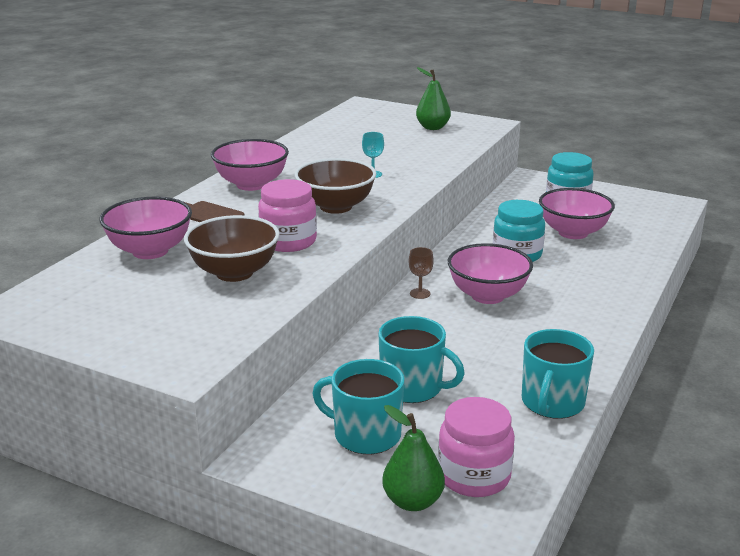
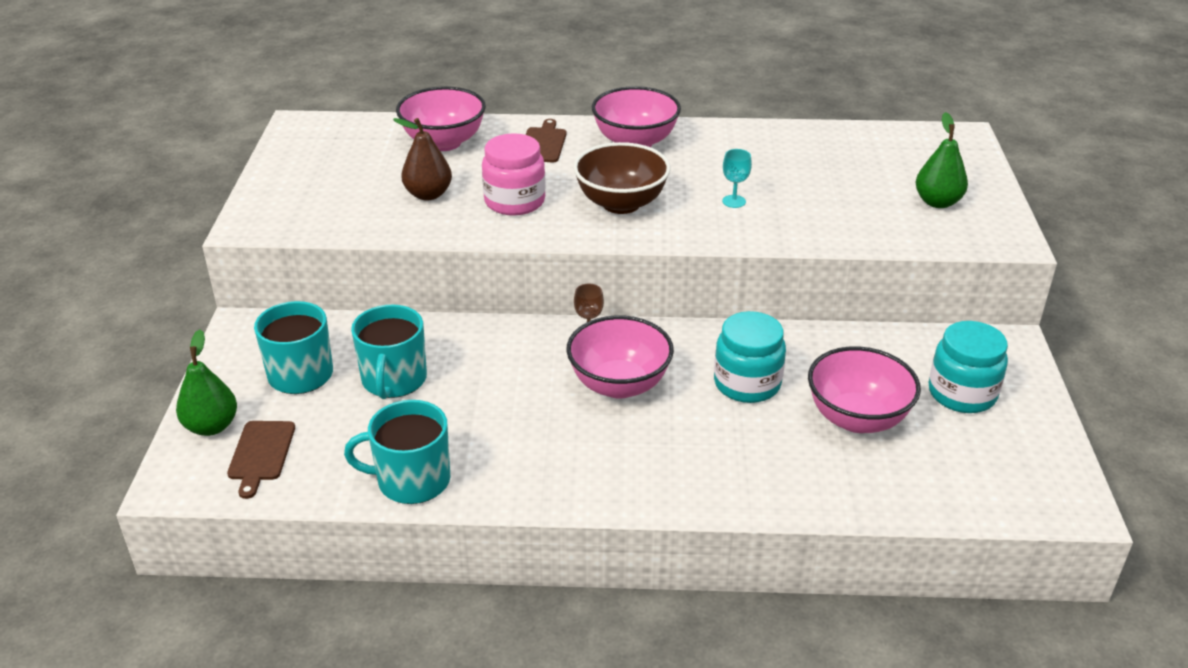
camera: 65 degrees right, 10 degrees up
(234, 273) = (428, 194): brown bowl -> brown pear
(474, 476) = (261, 454): pink jar -> brown cutting board

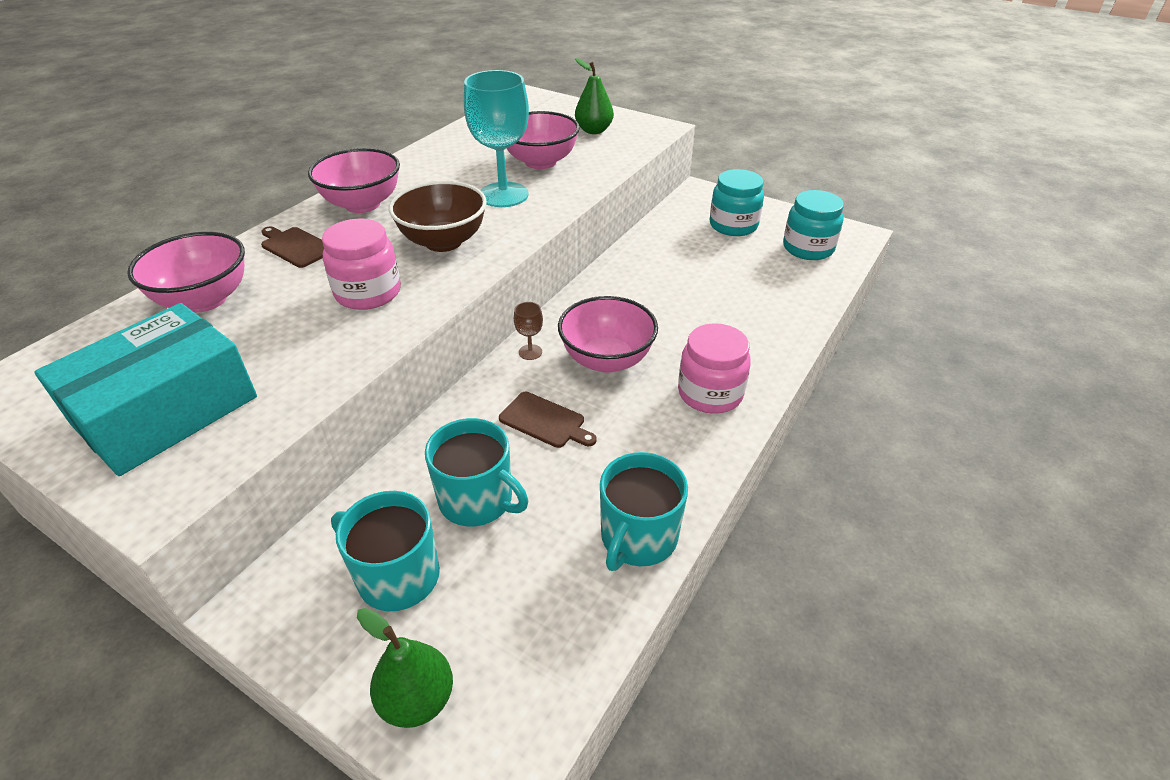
camera: 60 degrees left, 5 degrees up
(261, 454) = (507, 659): brown cutting board -> brown cutting board (545, 421)
(325, 188) = (166, 410): none -> turquoise box
(428, 194) = (285, 340): brown pear -> none
(628, 467) = (710, 393): none -> pink jar
(734, 201) = (503, 195): turquoise goblet -> turquoise goblet, size x2.37
(747, 383) = (657, 299): turquoise jar -> turquoise jar (808, 248)
(857, 418) = (728, 271): pink bowl -> pink bowl (540, 162)

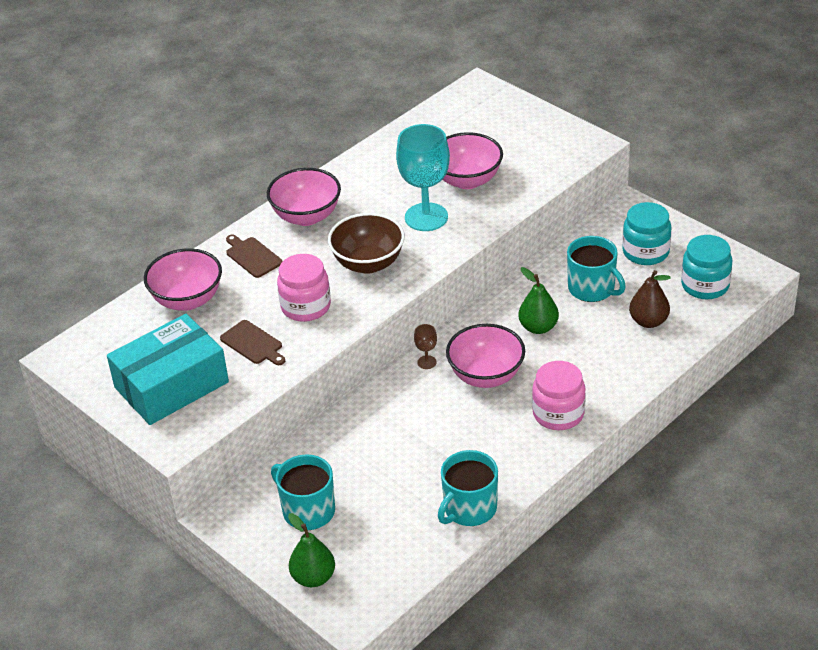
camera: 15 degrees right, 0 degrees up
(477, 500) = (366, 470): turquoise mug -> turquoise mug (592, 288)
(545, 421) = (425, 420): brown cutting board -> brown cutting board (253, 344)
(594, 130) = (527, 143): green pear -> green pear (538, 327)
(767, 286) = (648, 321): none -> brown pear

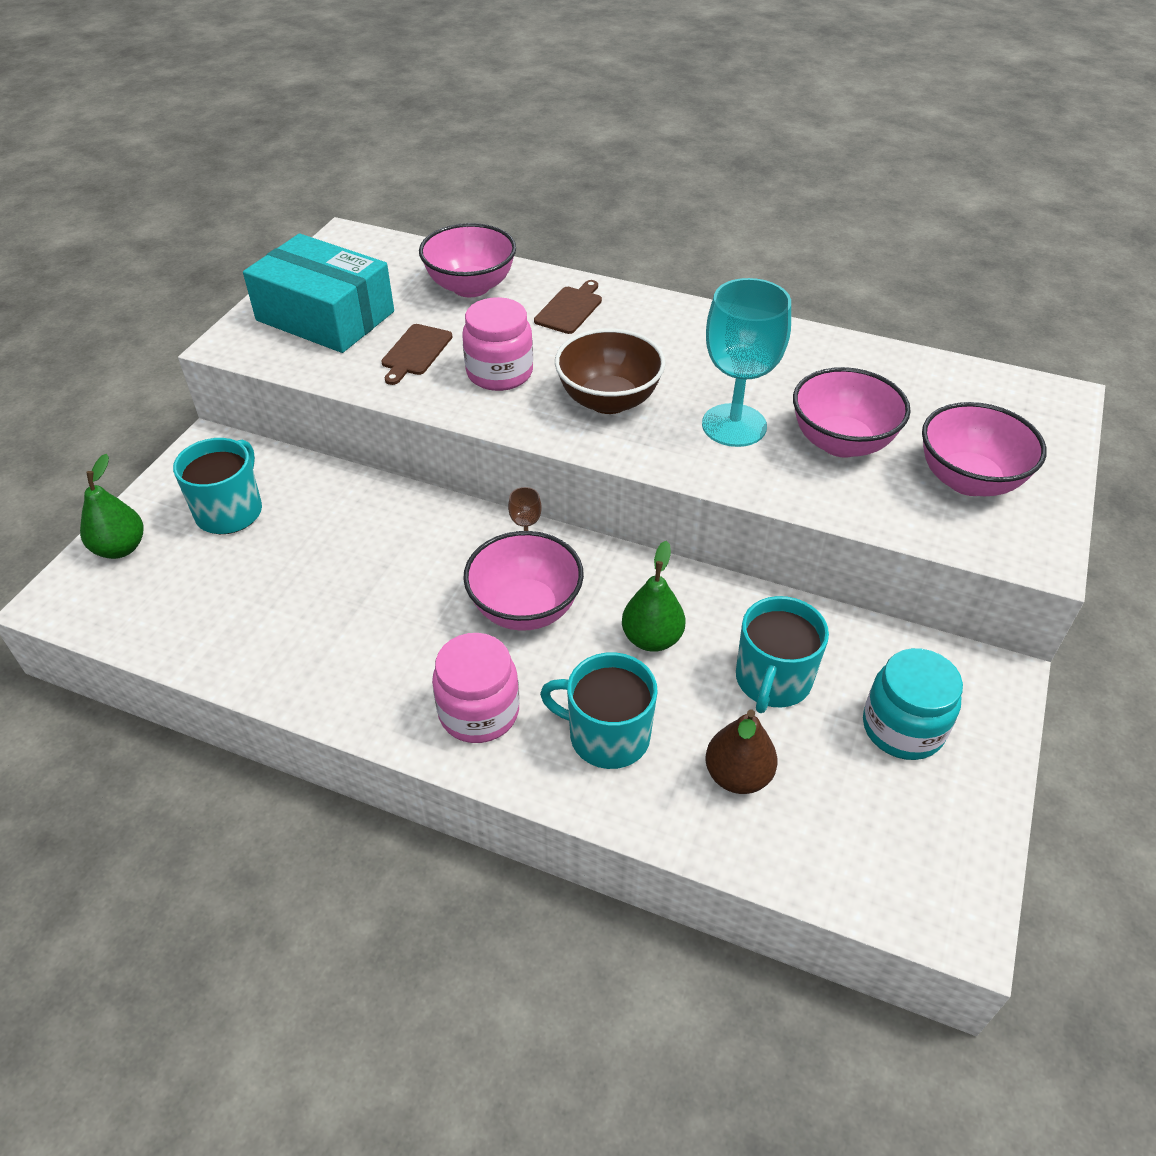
camera: 65 degrees right, 5 degrees up
(306, 216) = (668, 327): pink bowl -> pink bowl (968, 480)
(469, 508) = (262, 662): turquoise mug -> turquoise mug (607, 735)
(705, 285) = (873, 837): turquoise jar -> none

